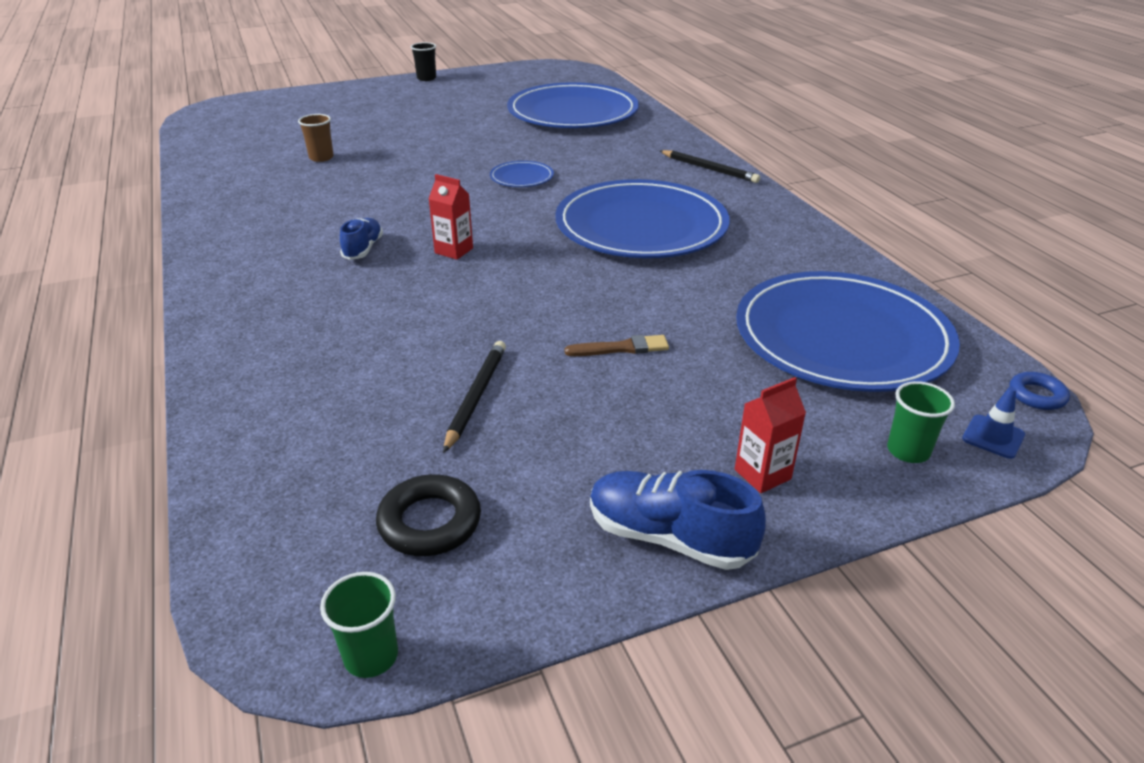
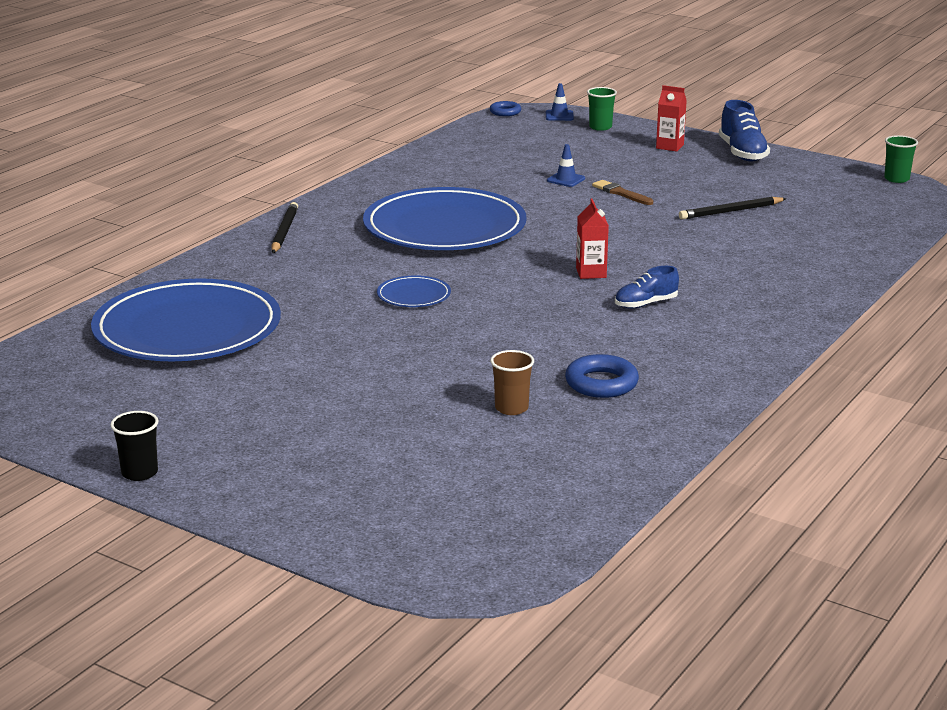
camera: 125 degrees left, 10 degrees down
(294, 189) = (601, 383): none -> blue ring
(430, 522) = (825, 192): black ring -> none
(704, 332) = (566, 179): none -> blue traffic cone
(842, 337) = (514, 151): blue plate -> none

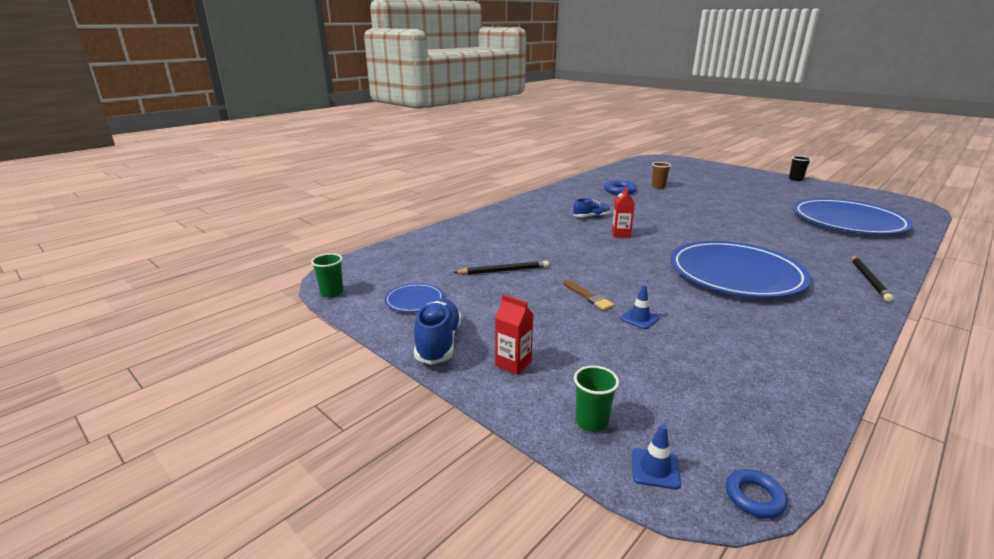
camera: 170 degrees left, 0 degrees up
(413, 295) = (729, 229): blue plate -> blue plate (414, 300)

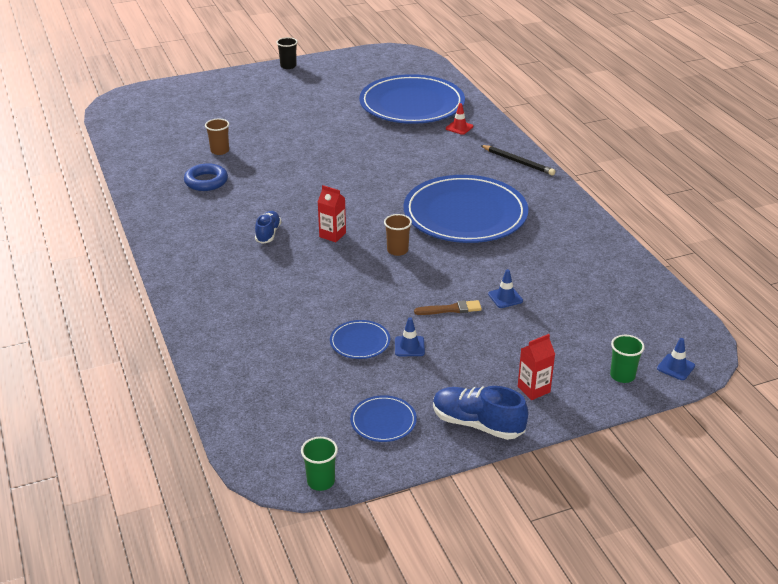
camera: 65 degrees left, 10 degrees up
(503, 271) = (360, 342): black pencil -> blue plate
(517, 290) = (409, 346): none -> blue traffic cone
(637, 259) = (397, 250): none -> brown cup
(754, 497) = (710, 341): blue ring -> none
(860, 244) = (459, 127): none -> red traffic cone

